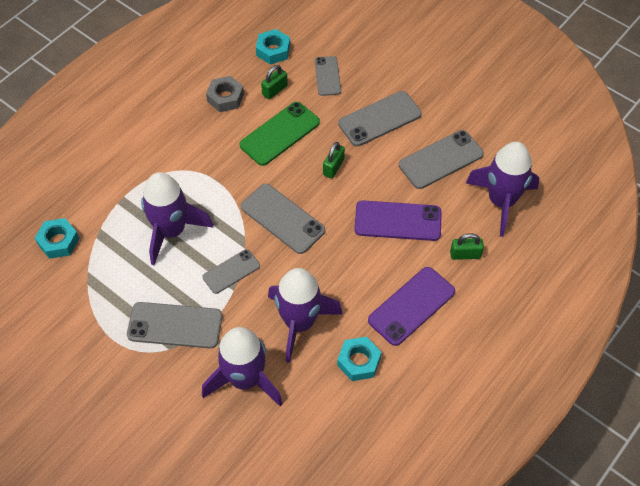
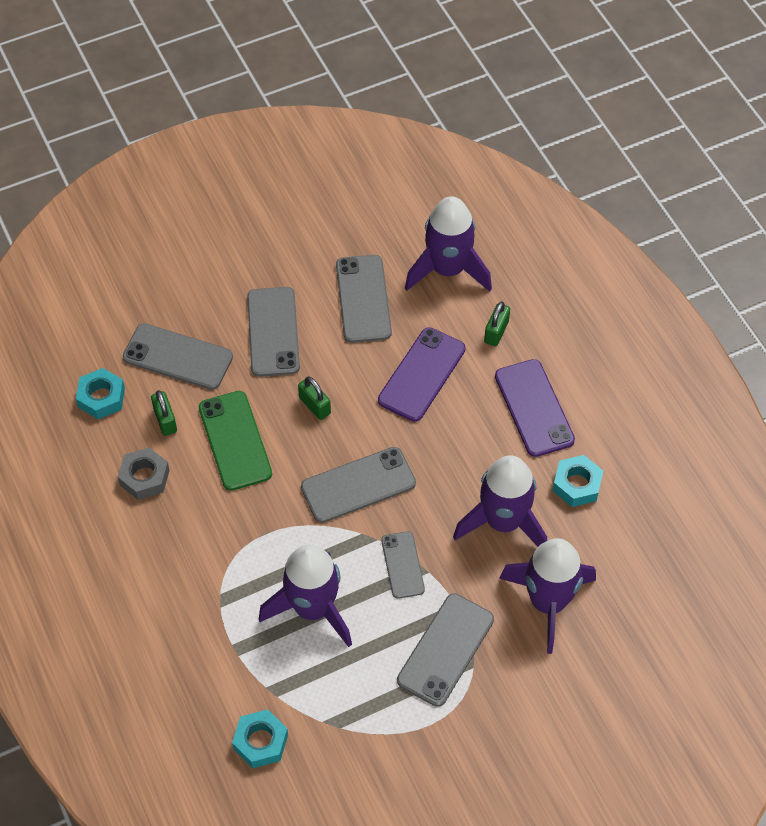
camera: 65 degrees left, 0 degrees up
(327, 76) = (178, 357): grey phone -> grey phone, size x1.59

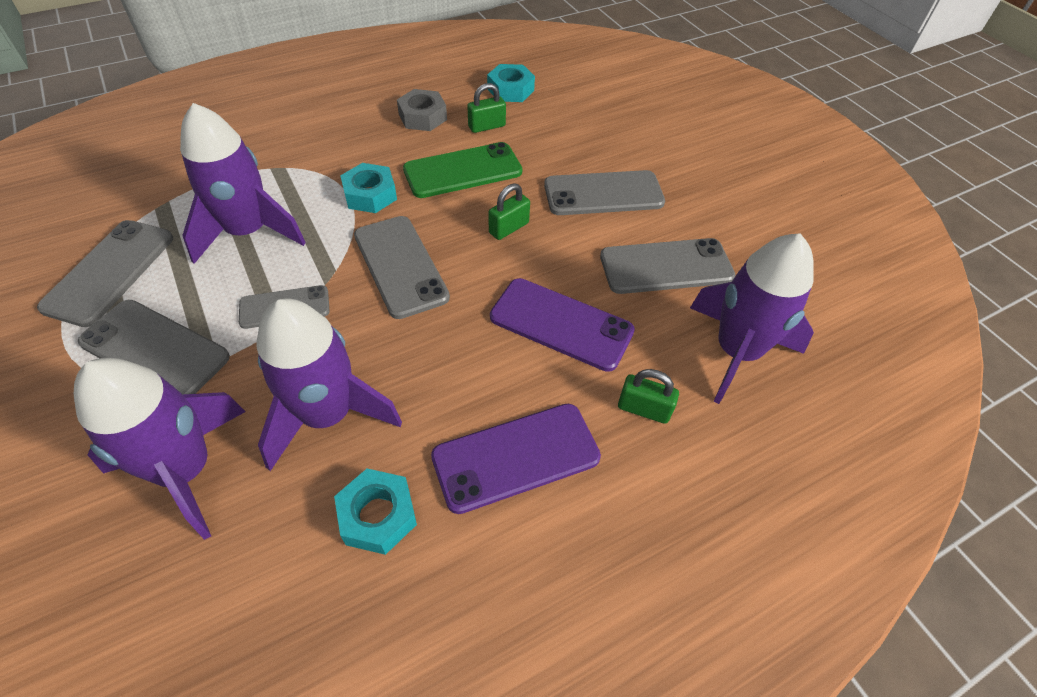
camera: 85 degrees right, 5 degrees down
(178, 357) = (561, 131): grey phone -> grey phone (110, 272)
(260, 742) = (108, 198): turquoise nut -> turquoise nut (370, 195)

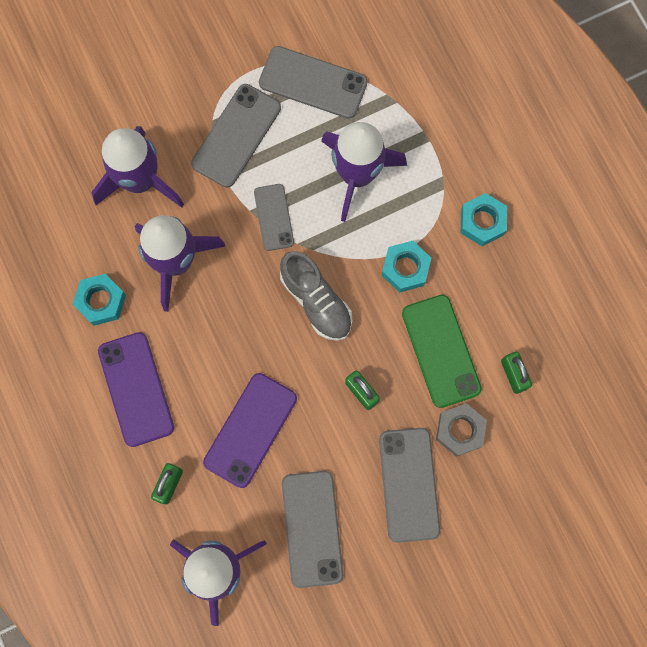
camera: 95 degrees right, 25 degrees up
(400, 266) = (316, 301): grey phone -> grey shoe
(422, 117) = (527, 309): grey nut -> grey nut (460, 430)
(510, 90) = (582, 401): turquoise nut -> turquoise nut (482, 222)

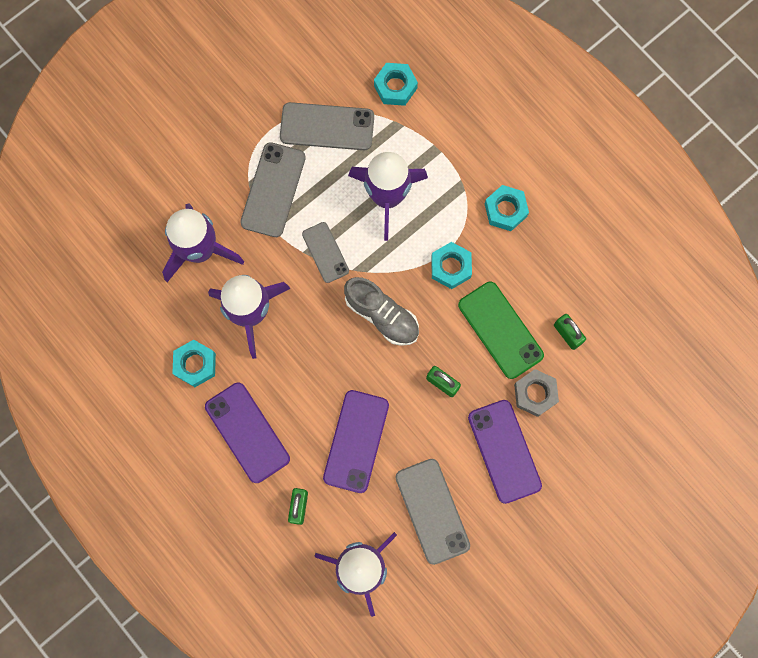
camera: 15 degrees left, 0 degrees up
(399, 58) = (395, 87): none -> turquoise nut
(409, 484) = (504, 451): grey phone -> purple phone

